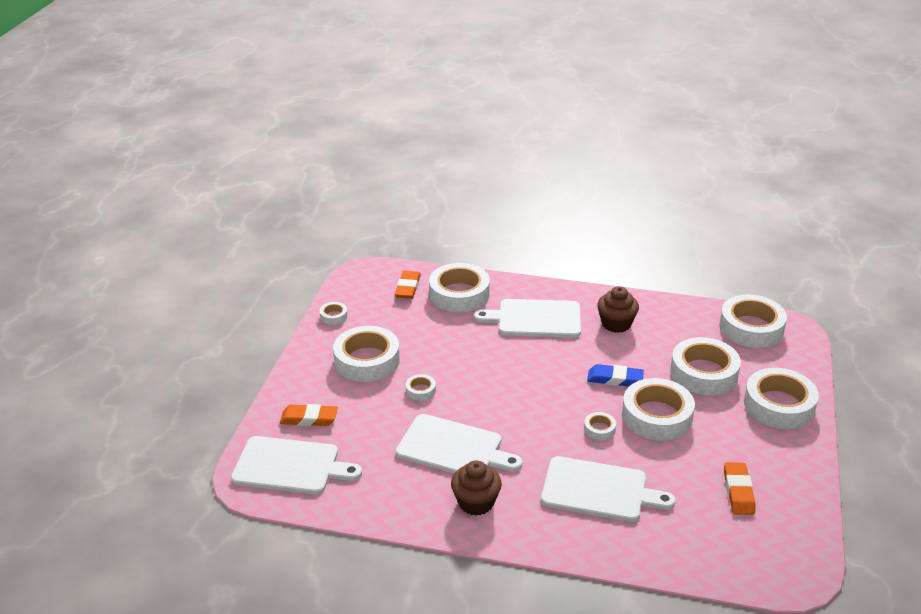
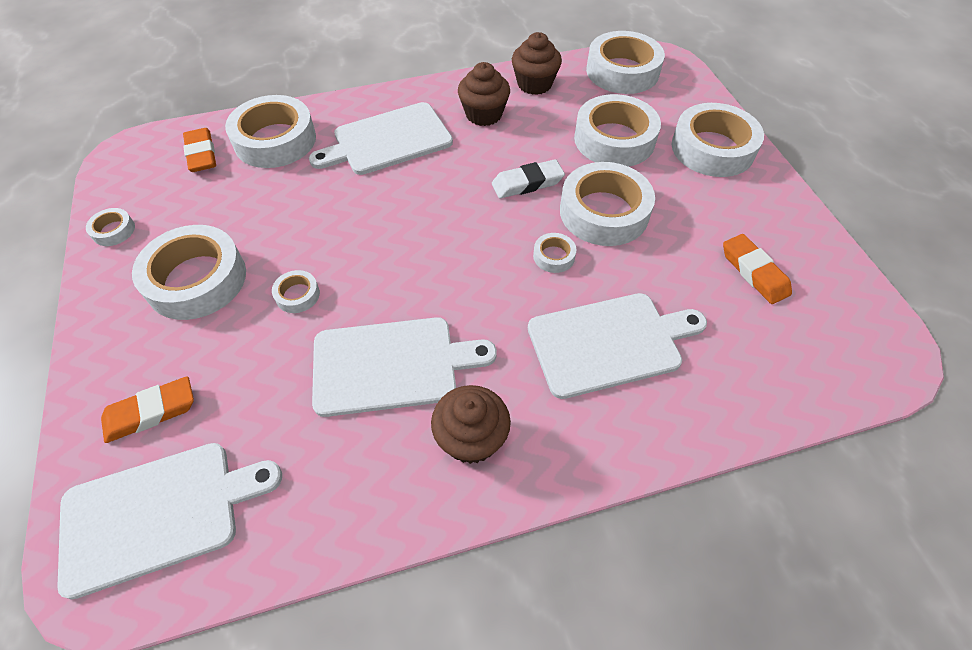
camera: 30 degrees left, 20 degrees up
(615, 379) = (527, 183): blue eraser -> white eraser
(671, 315) = (534, 84): none -> brown cupcake

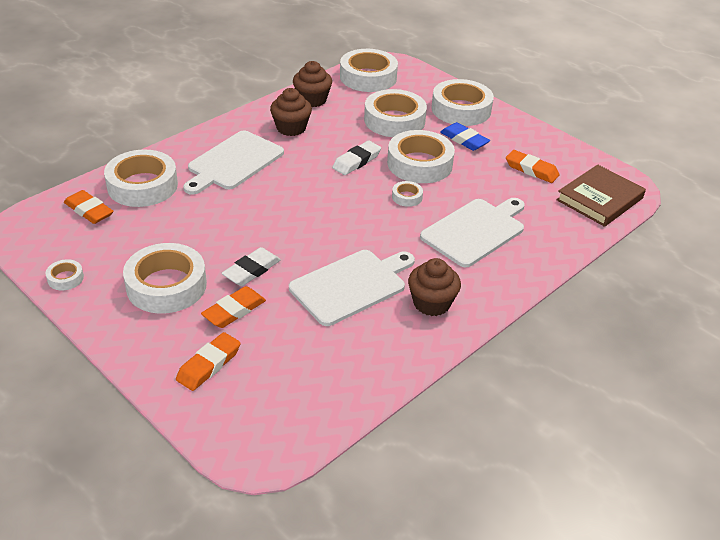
camera: 30 degrees left, 15 degrees down
(159, 513) = (267, 409): white cutting board -> none
(236, 345) = (234, 311): none -> orange eraser
(297, 295) = (251, 270): white tape -> white eraser
(687, 195) = (464, 140): none -> blue eraser
(831, 358) = (599, 199): none -> brown book

